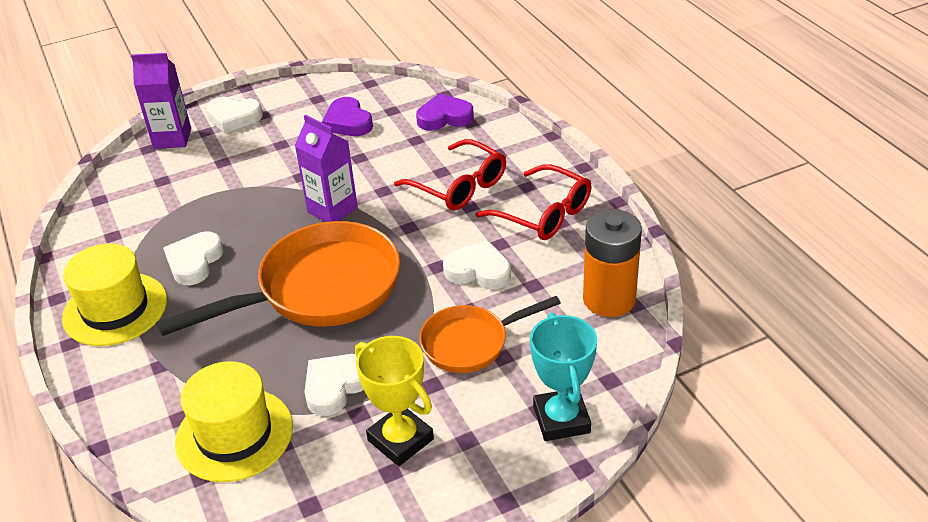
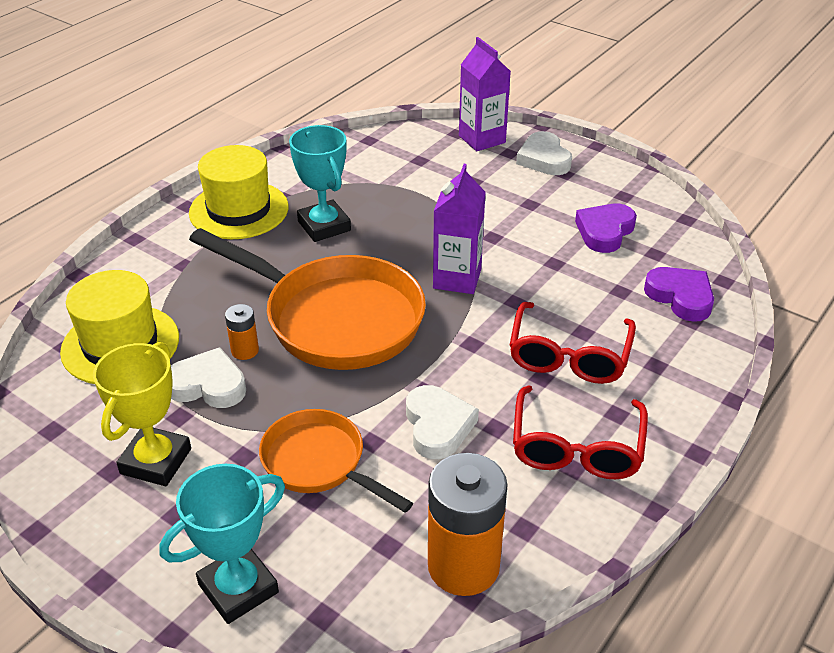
camera: 60 degrees right, 0 degrees up
(194, 262) = (324, 226): white heart -> turquoise trophy
(312, 353) = (245, 350): none -> orange battery

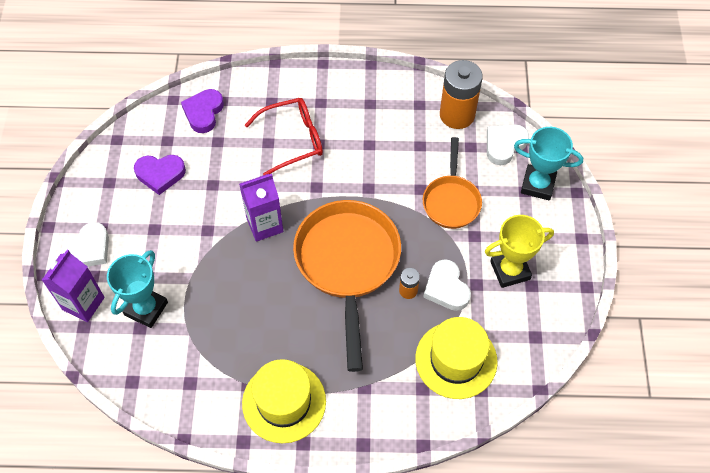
camera: 125 degrees left, 20 degrees up
(324, 226) = (264, 333): turquoise trophy -> turquoise trophy (146, 308)
(438, 426) = (388, 167): white heart -> white heart (504, 145)
(576, 447) = (356, 107): red glasses -> none

